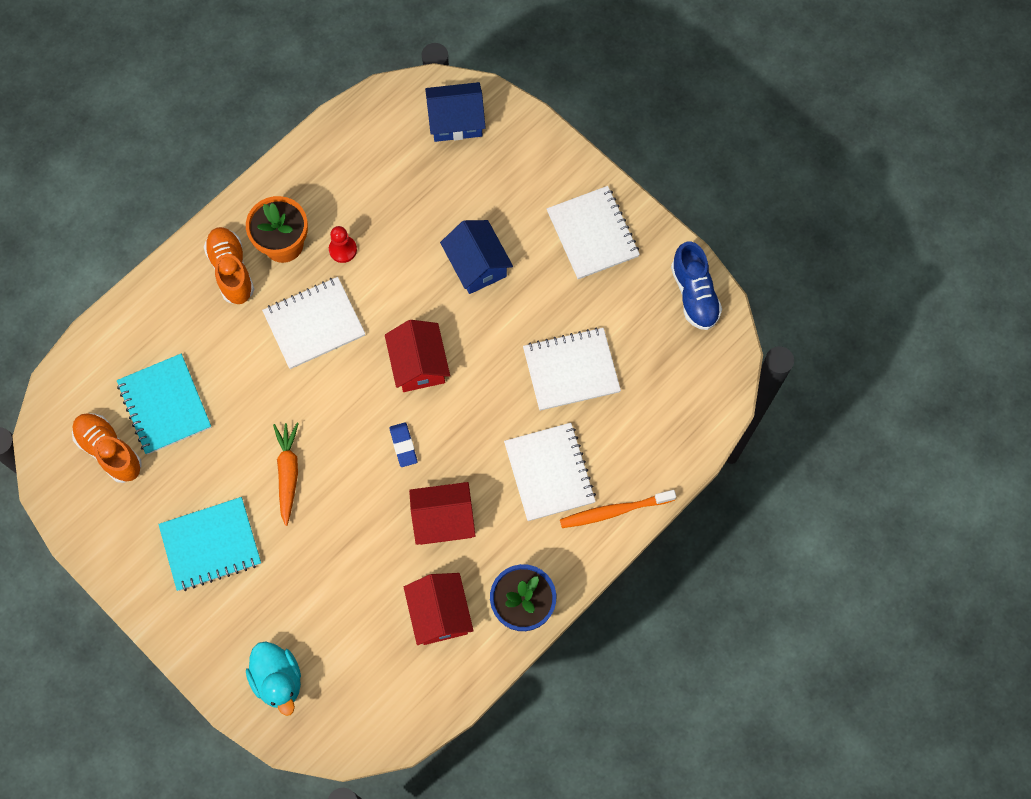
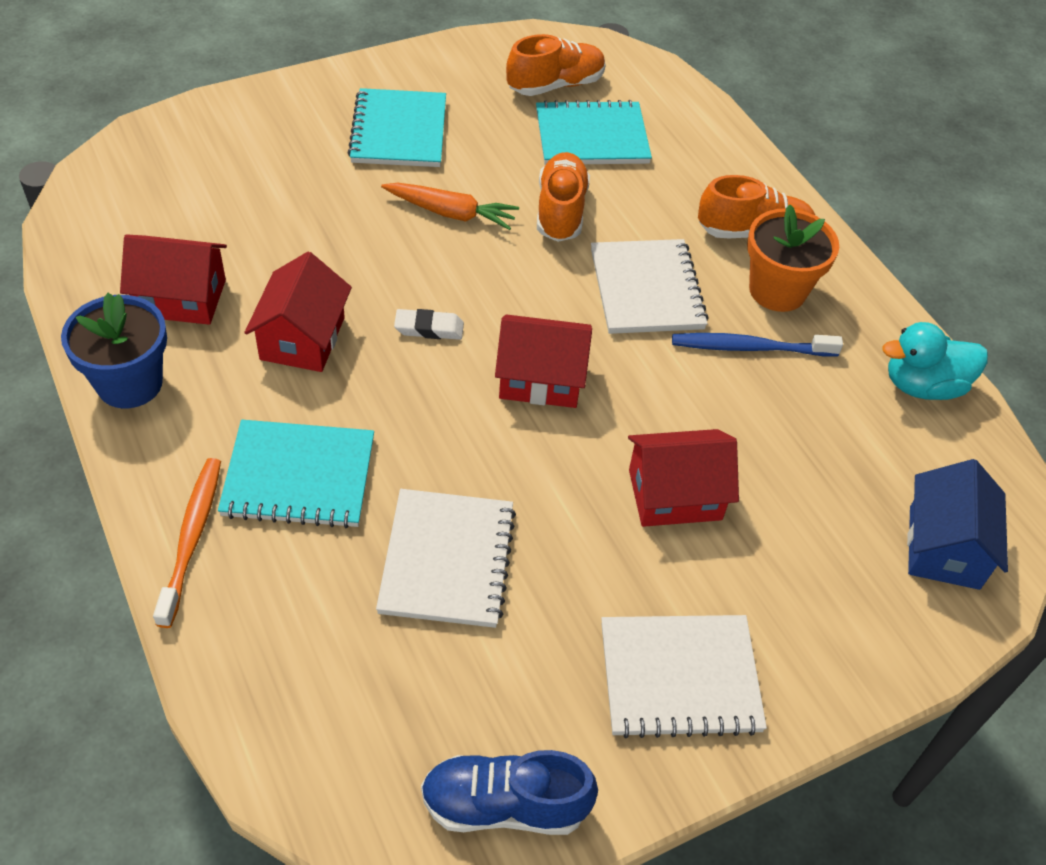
camera: 105 degrees right, 20 degrees down
(257, 401) = (560, 211): none -> orange shoe
(278, 680) = (206, 143): turquoise duck -> turquoise duck (923, 386)
(343, 249) = (750, 348): red pawn -> blue toothbrush
(403, 445) = (429, 328): blue eraser -> white eraser
(477, 265) = (675, 495): blue house -> red house
(549, 472) = (299, 477): white notebook -> turquoise notebook

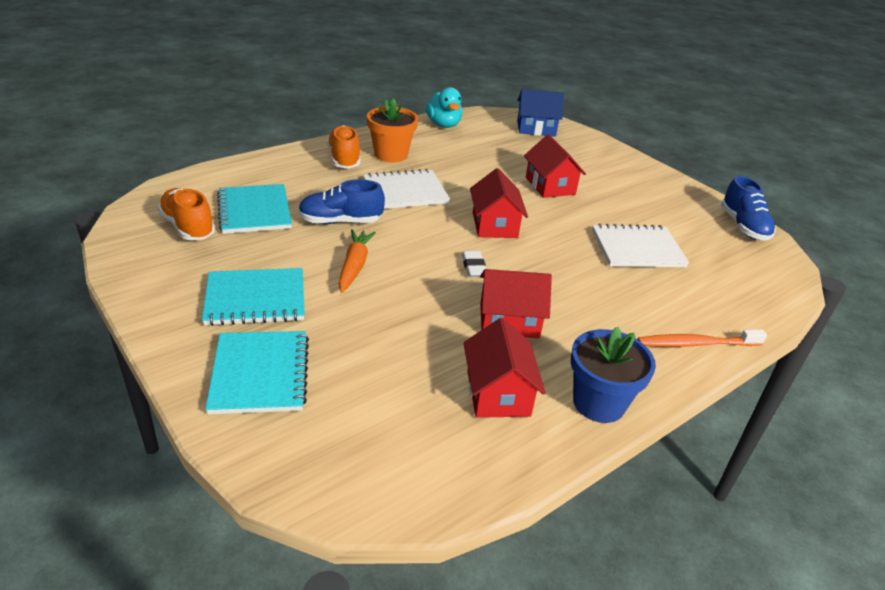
camera: 100 degrees left, 15 degrees down
(299, 477) = (622, 306): turquoise notebook -> turquoise notebook (260, 374)
(560, 211) = (340, 221): orange shoe -> blue shoe
(679, 678) = (647, 186): white notebook -> none
(750, 348) = (438, 164): blue toothbrush -> none

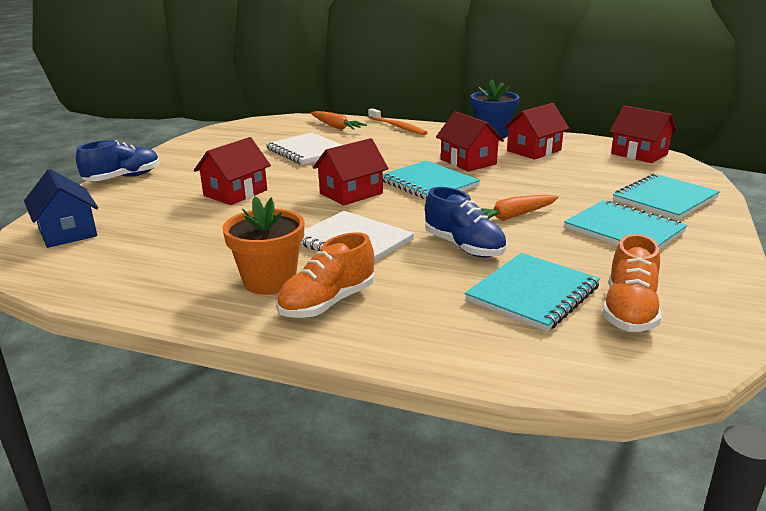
camera: 120 degrees left, 10 degrees down
(385, 482) = (639, 154): none -> red house
(443, 125) = (115, 285): turquoise duck -> none
(473, 267) = (429, 184): white eraser -> turquoise notebook
(726, 300) = (336, 127): none -> orange carrot
(743, 227) = (218, 134): blue shoe -> blue shoe (123, 178)

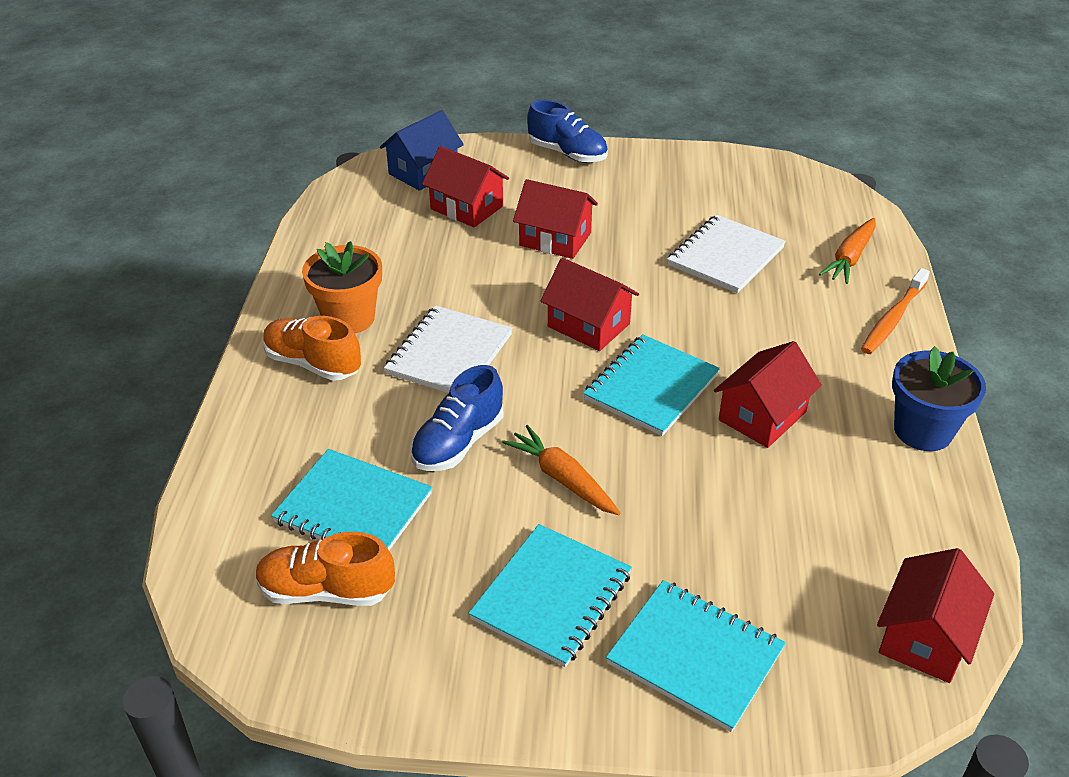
camera: 75 degrees right, 15 degrees up
(533, 150) = (861, 488): red house -> red house (467, 207)

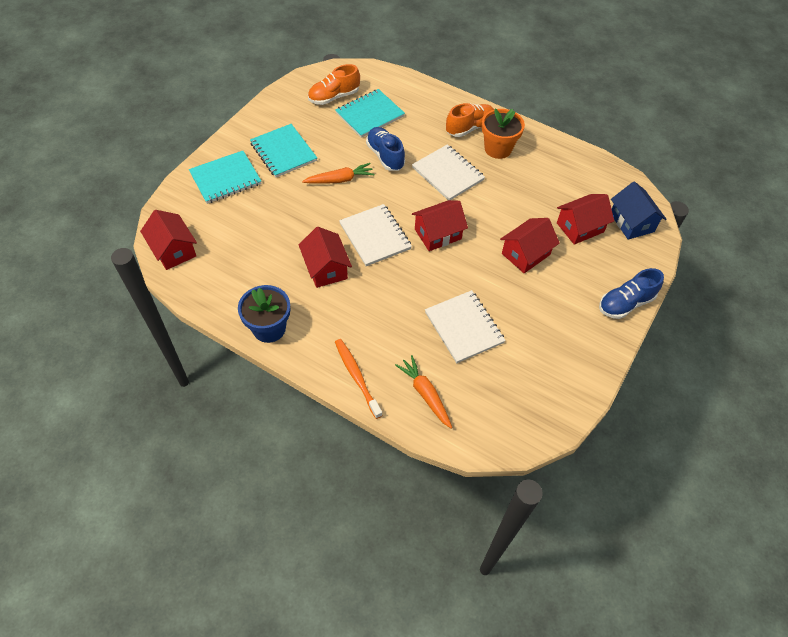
camera: 115 degrees right, 15 degrees up
(326, 591) = (334, 97): orange shoe -> orange shoe turned 150 degrees counterclockwise
(651, 387) = (375, 236): turquoise notebook -> white notebook

